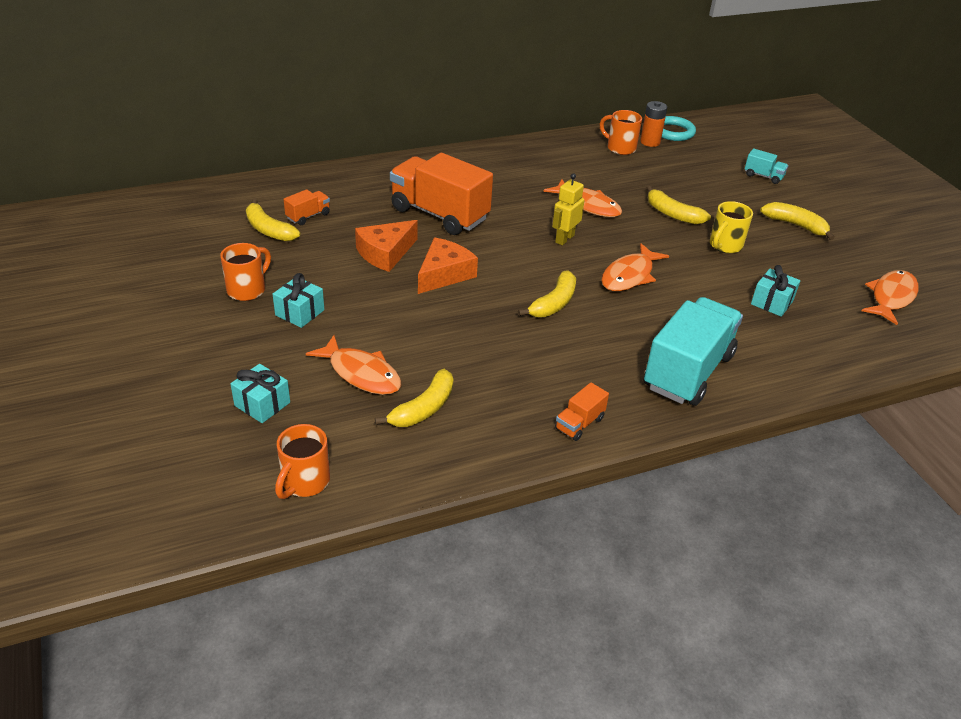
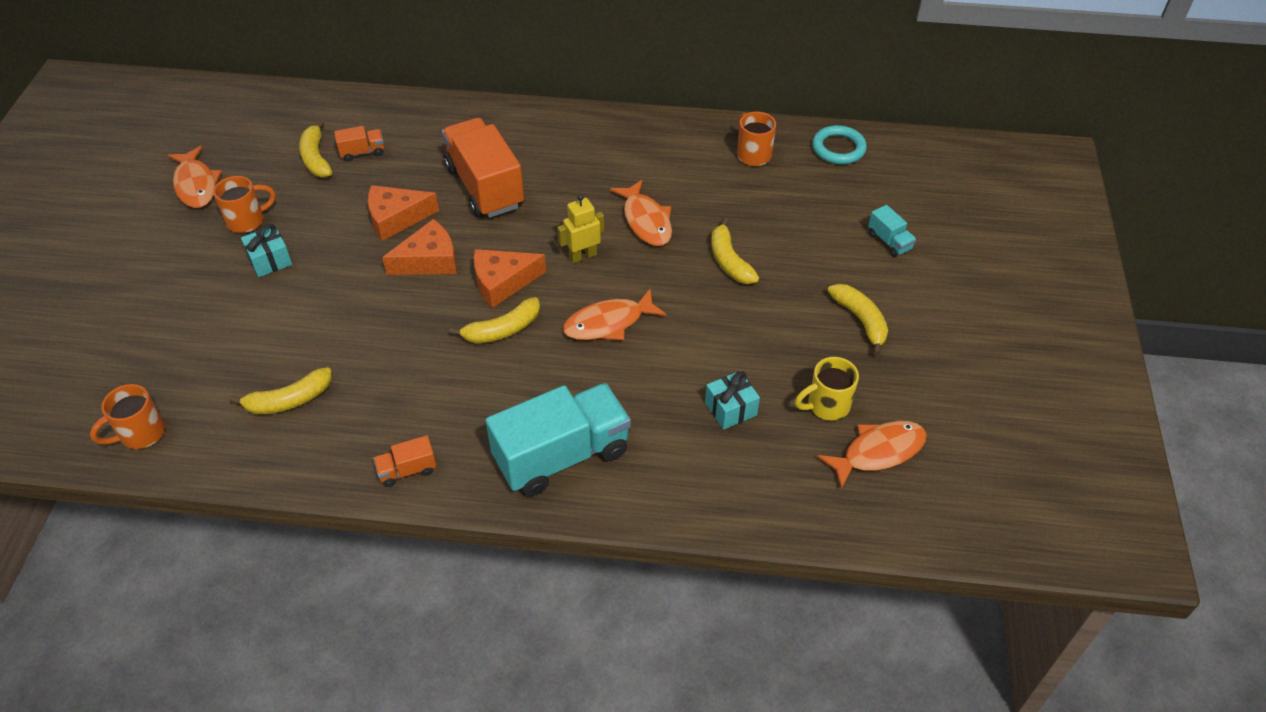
camera: 30 degrees right, 10 degrees up
(262, 404) = (168, 345): turquoise gift -> none
(361, 374) = (268, 344): orange fish -> orange fish (196, 185)
(520, 272) = (502, 282): none -> orange cheese
(650, 142) = (796, 155): orange battery -> none
(724, 246) = (748, 320): yellow mug -> yellow mug (826, 406)

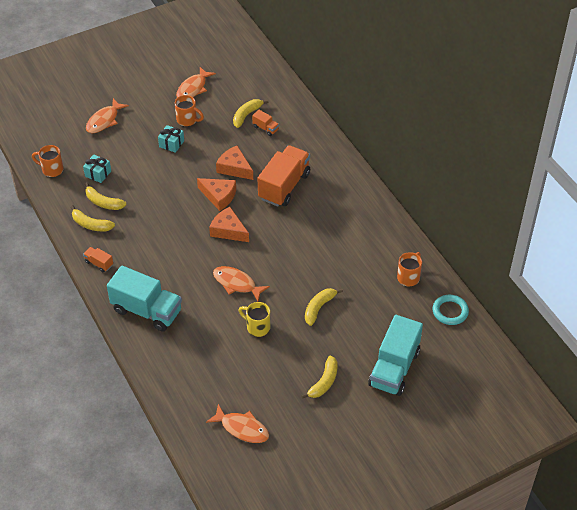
camera: 55 degrees right, 0 degrees up
(503, 330) = (200, 248): yellow banana -> yellow banana (91, 224)
(583, 256) = (271, 249): yellow robot -> none
(646, 221) = (317, 260): orange fish -> orange fish (104, 120)
(730, 409) = (222, 358): turquoise gift -> turquoise gift (98, 174)
(826, 406) = (254, 394): yellow mug -> yellow mug (257, 327)
(889, 241) = (394, 368): turquoise truck -> turquoise truck, size x2.30

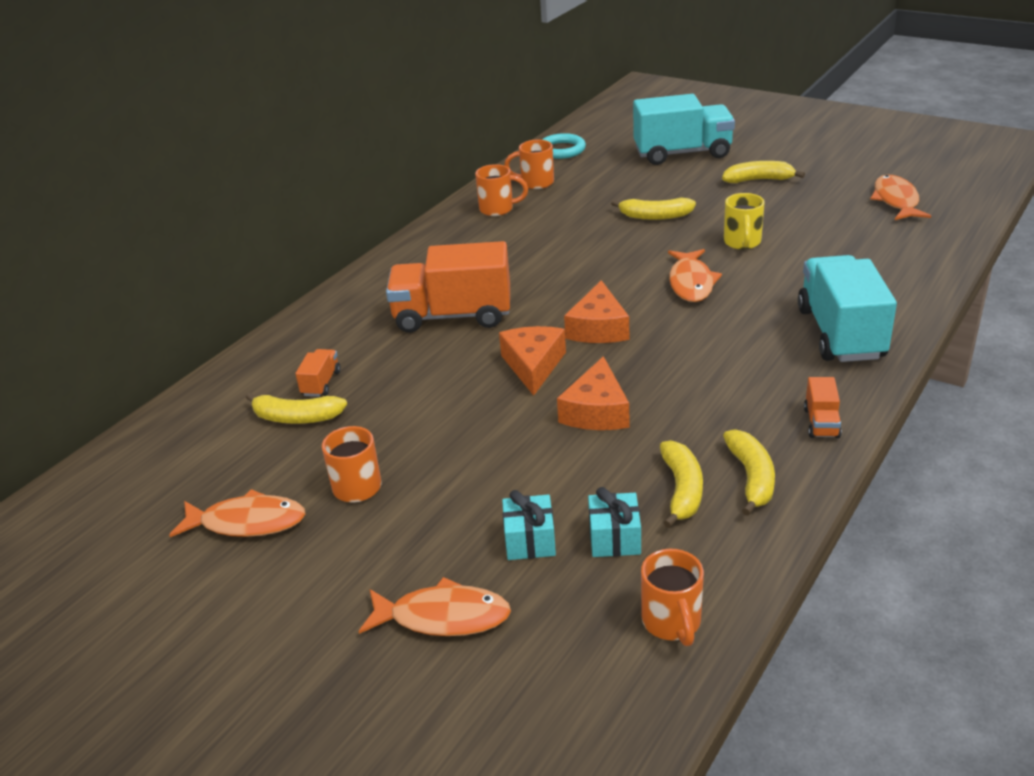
camera: 115 degrees left, 15 degrees down
(171, 144) = (444, 476): turquoise gift -> turquoise gift (530, 541)
(234, 168) = (451, 376): orange cheese -> orange cheese (596, 411)
(386, 246) = (498, 209): none -> orange mug

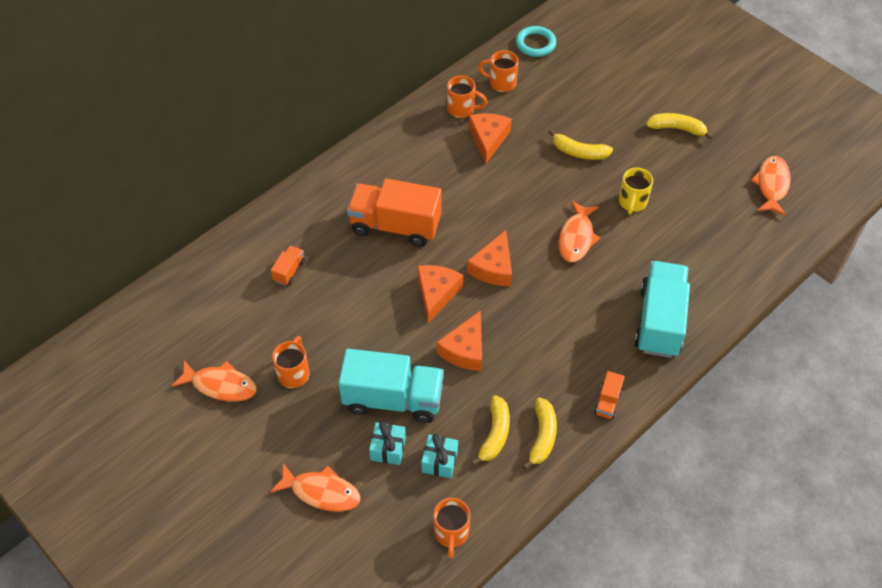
camera: 10 degrees right, 20 degrees up
(296, 418) = (267, 300): yellow banana -> none
(540, 226) = (488, 139): none -> orange cheese
(682, 153) = (631, 76): turquoise truck -> turquoise truck (393, 399)

